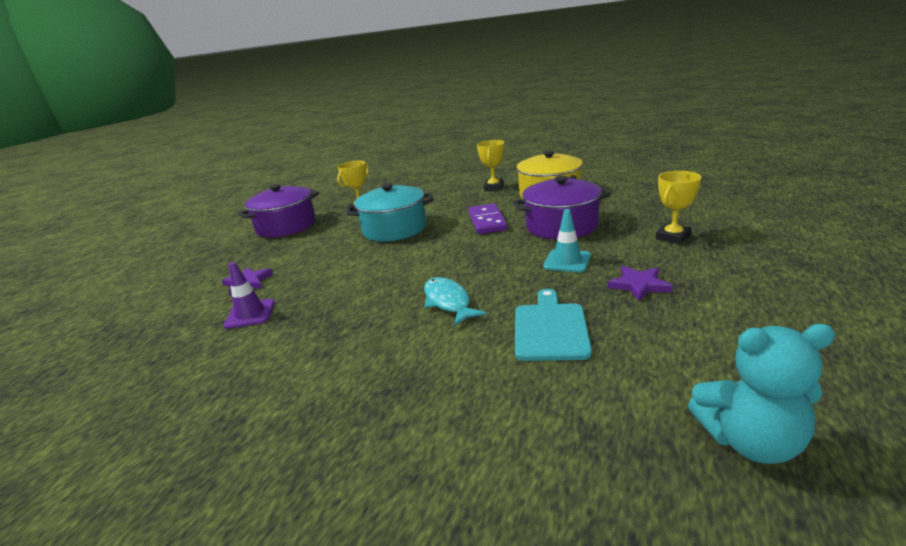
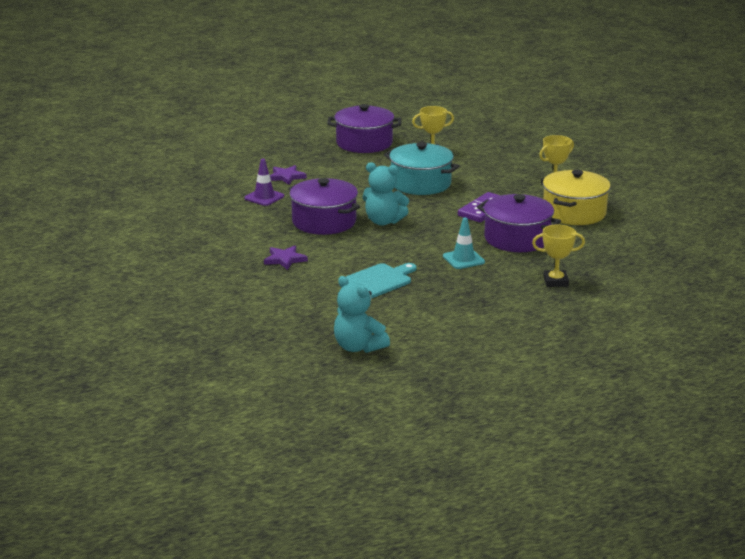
camera: 40 degrees right, 0 degrees up
(365, 302) = (324, 222): none -> purple pot
(425, 270) = (383, 221): none -> turquoise teddy bear
(448, 302) = (360, 244): turquoise fish -> none
(639, 285) = (464, 290): purple star -> purple star (285, 259)

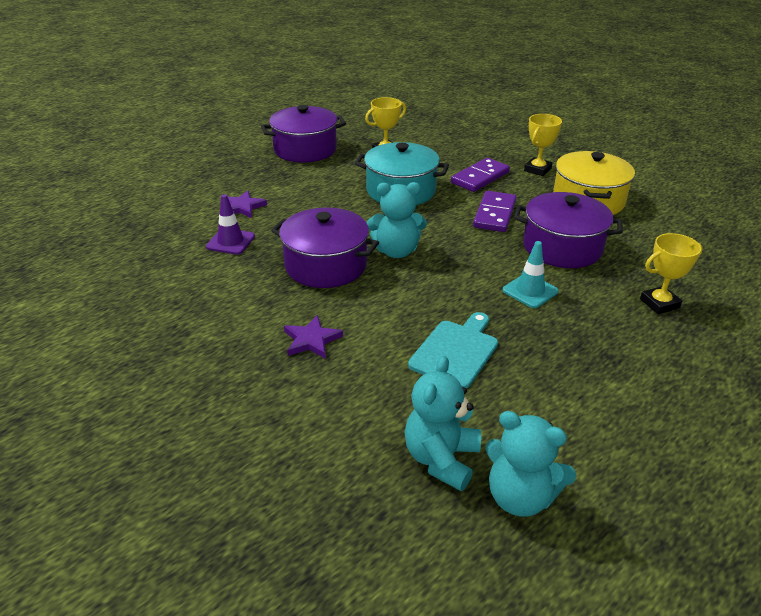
camera: 20 degrees left, 10 degrees up
(324, 325) = (441, 459): none -> turquoise teddy bear
(497, 184) = (480, 177): none -> purple domino

